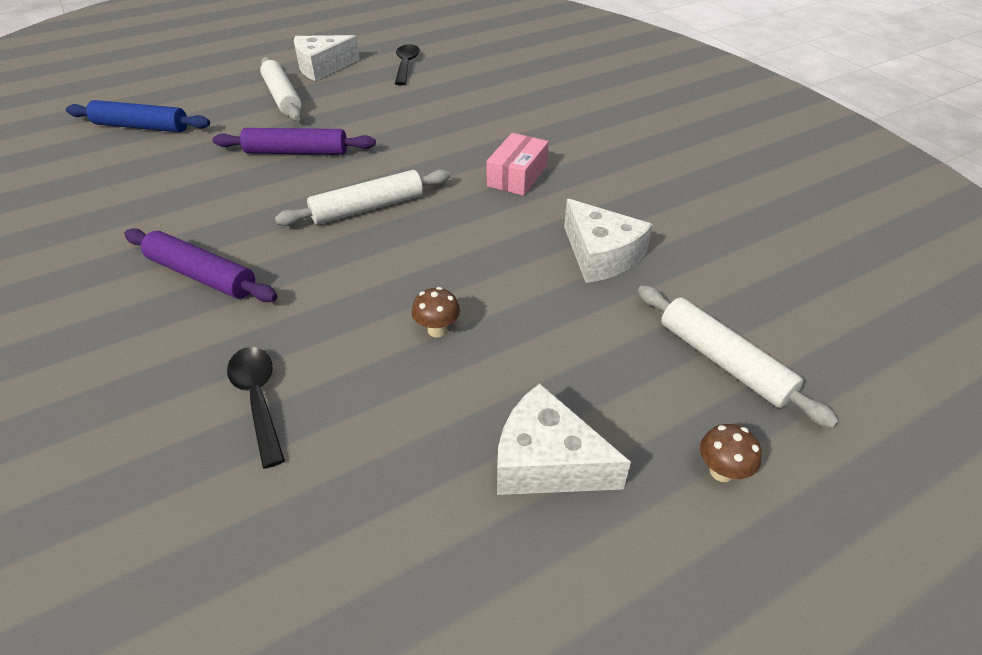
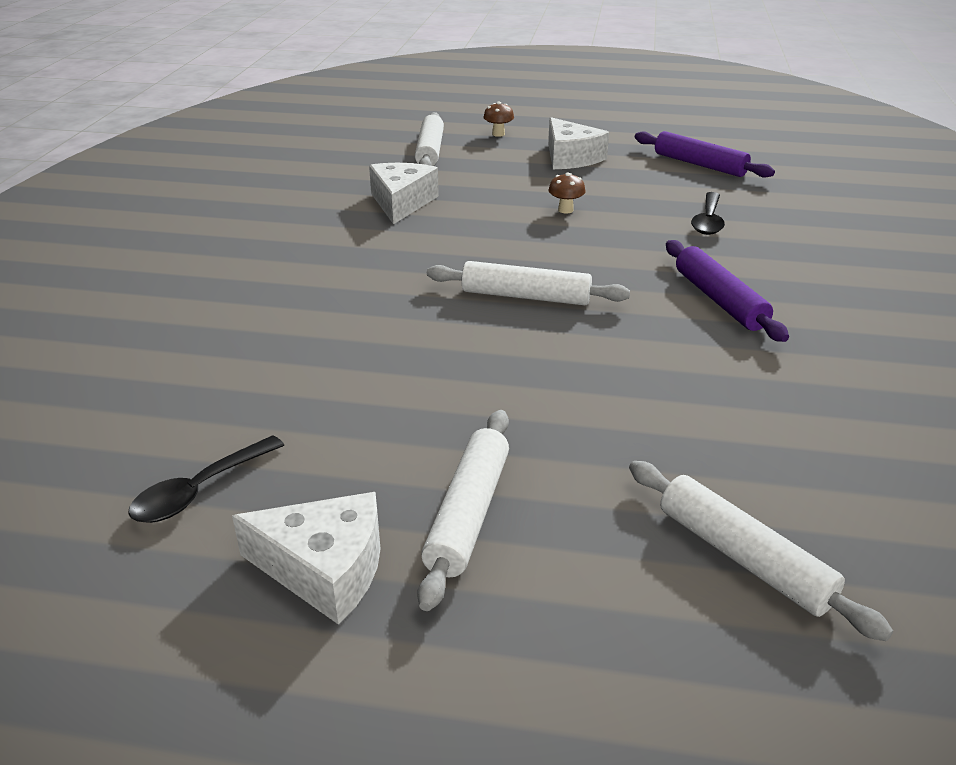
camera: 140 degrees left, 10 degrees down
(141, 126) = (743, 558): blue rolling pin -> white rolling pin
(296, 152) = (537, 391): purple rolling pin -> purple rolling pin (699, 165)
(517, 176) = (357, 269): pink box -> none

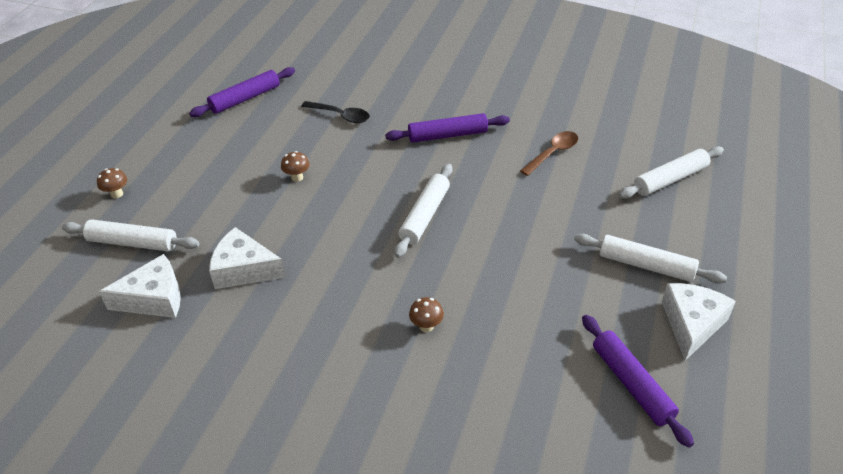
camera: 80 degrees left, 10 degrees up
(199, 490) = (631, 384): black spoon -> purple rolling pin
(319, 313) = (426, 326): none -> brown mushroom
(570, 158) = (197, 159): white cheese -> white cheese (154, 298)
(737, 401) = (553, 153): none -> brown spoon

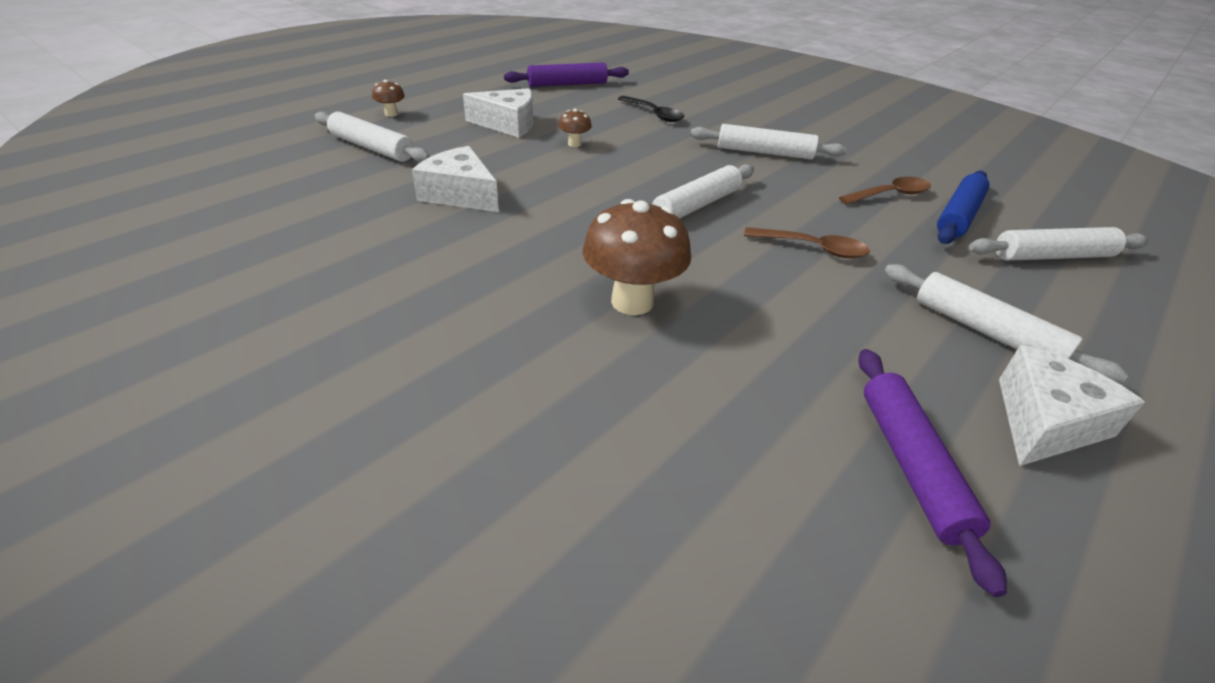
camera: 20 degrees right, 5 degrees down
(154, 298) = (350, 191): white cheese -> white cheese (508, 124)
(426, 326) = (632, 302): brown mushroom -> brown mushroom, size x2.13
(448, 135) = (764, 152): purple rolling pin -> white rolling pin
(521, 230) = (813, 248): none -> brown spoon
(604, 160) = (958, 216): none -> blue rolling pin

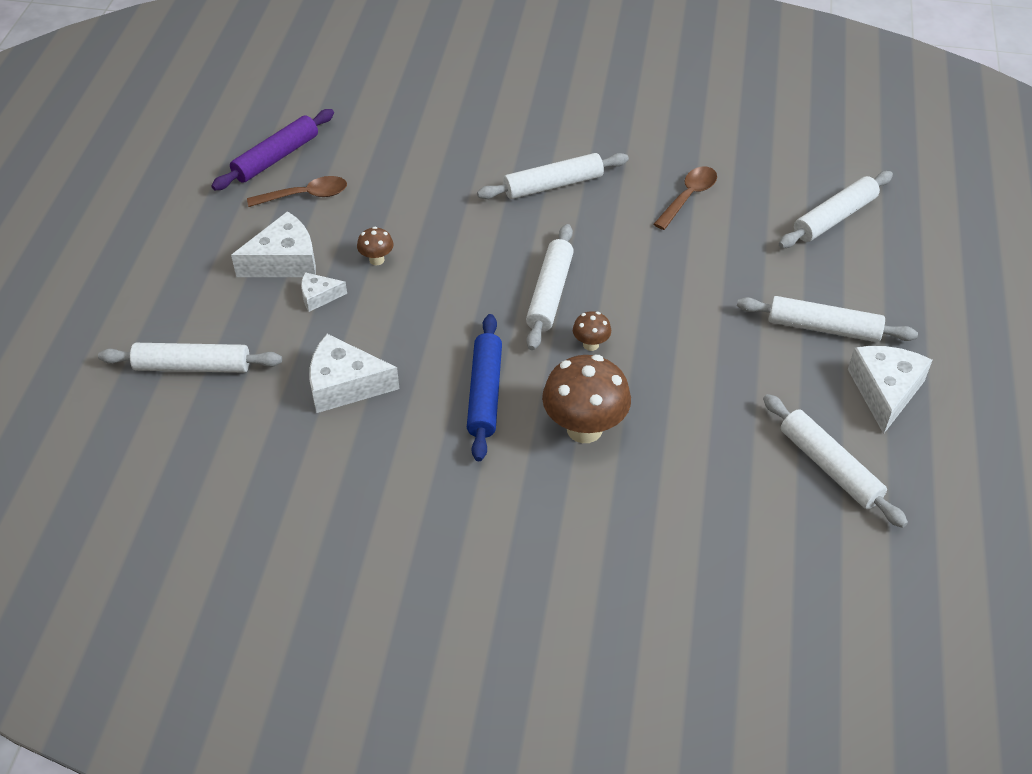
camera: 30 degrees left, 10 degrees up
(391, 114) = (148, 305): brown mushroom -> brown mushroom (591, 344)
(507, 146) = (319, 296): none -> white cheese
(654, 114) = (409, 171): black spoon -> none
(813, 248) = (670, 300): brown spoon -> brown spoon (305, 196)
(911, 465) = (829, 467): purple rolling pin -> white rolling pin
(958, 216) = (752, 200): blue rolling pin -> blue rolling pin (485, 393)

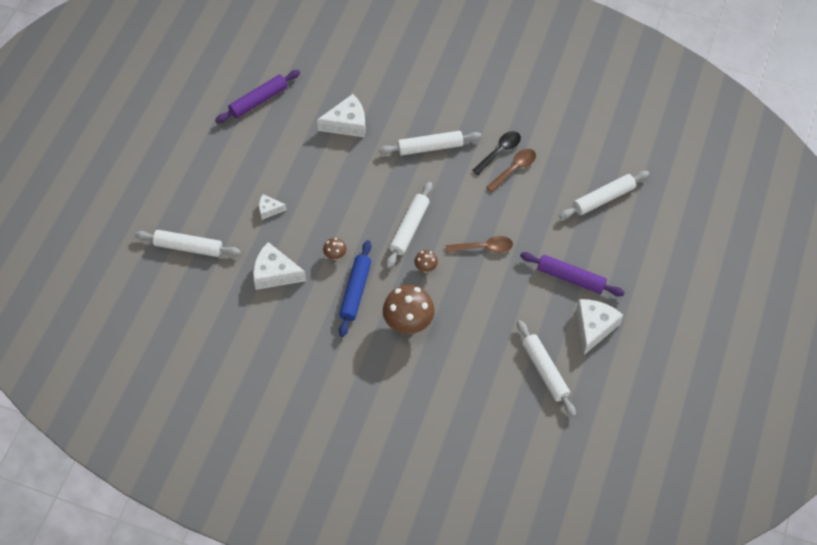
camera: 10 degrees right, 10 degrees up
(284, 261) = (252, 180): white cheese -> white cheese (347, 123)
(305, 196) = (273, 133): brown spoon -> brown spoon (484, 248)
(376, 260) = (308, 188): brown mushroom -> brown mushroom (335, 256)
(659, 178) = (499, 151): none -> black spoon
(823, 328) = (571, 278): white rolling pin -> purple rolling pin

